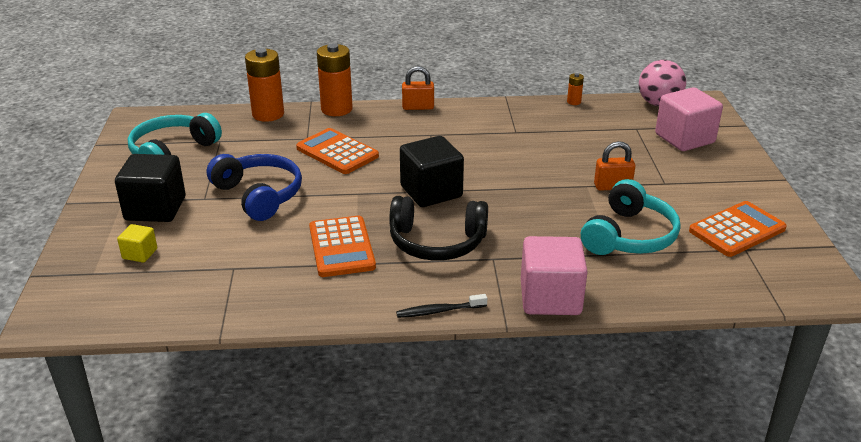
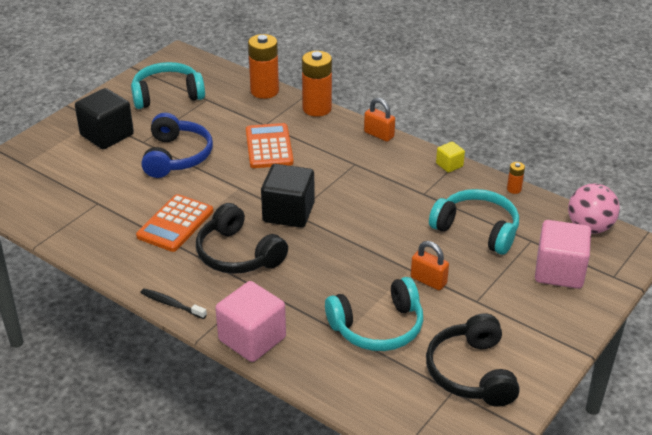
camera: 40 degrees right, 5 degrees up
(140, 254) = (61, 164): yellow cube -> yellow cube (449, 165)
(591, 138) = (477, 230): none -> turquoise headphones
(737, 230) = (471, 372): orange calculator -> black headphones

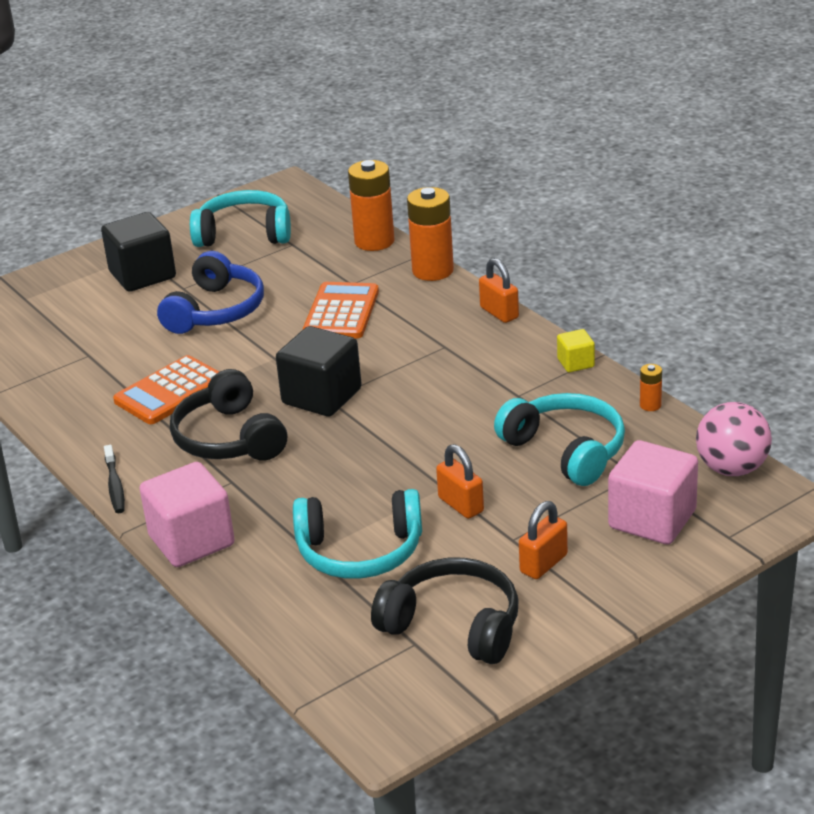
camera: 20 degrees right, 5 degrees down
(171, 304) = (115, 485): black toothbrush -> black toothbrush turned 150 degrees counterclockwise
(471, 372) = (453, 625): black headphones -> black headphones turned 105 degrees clockwise
(507, 316) = (543, 564): none -> orange padlock

